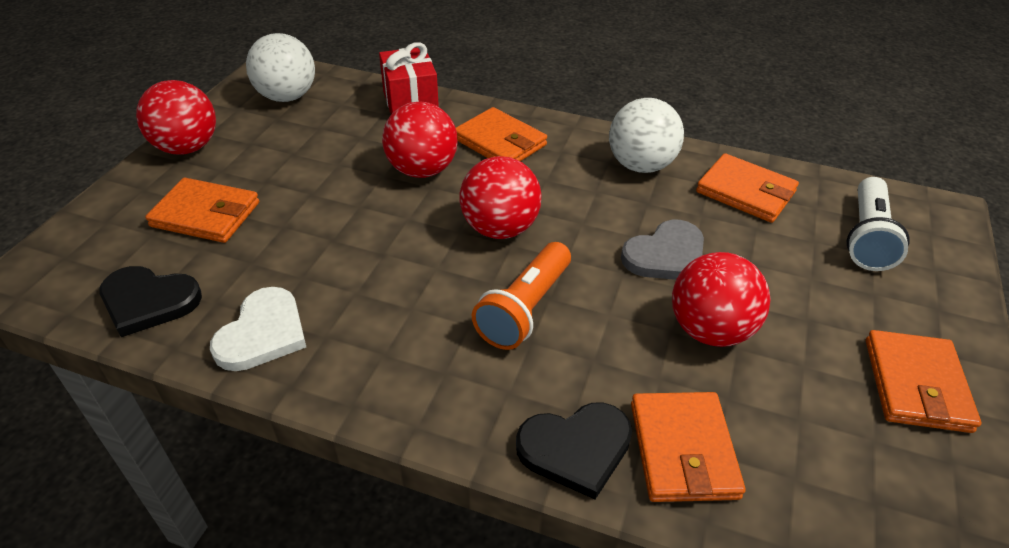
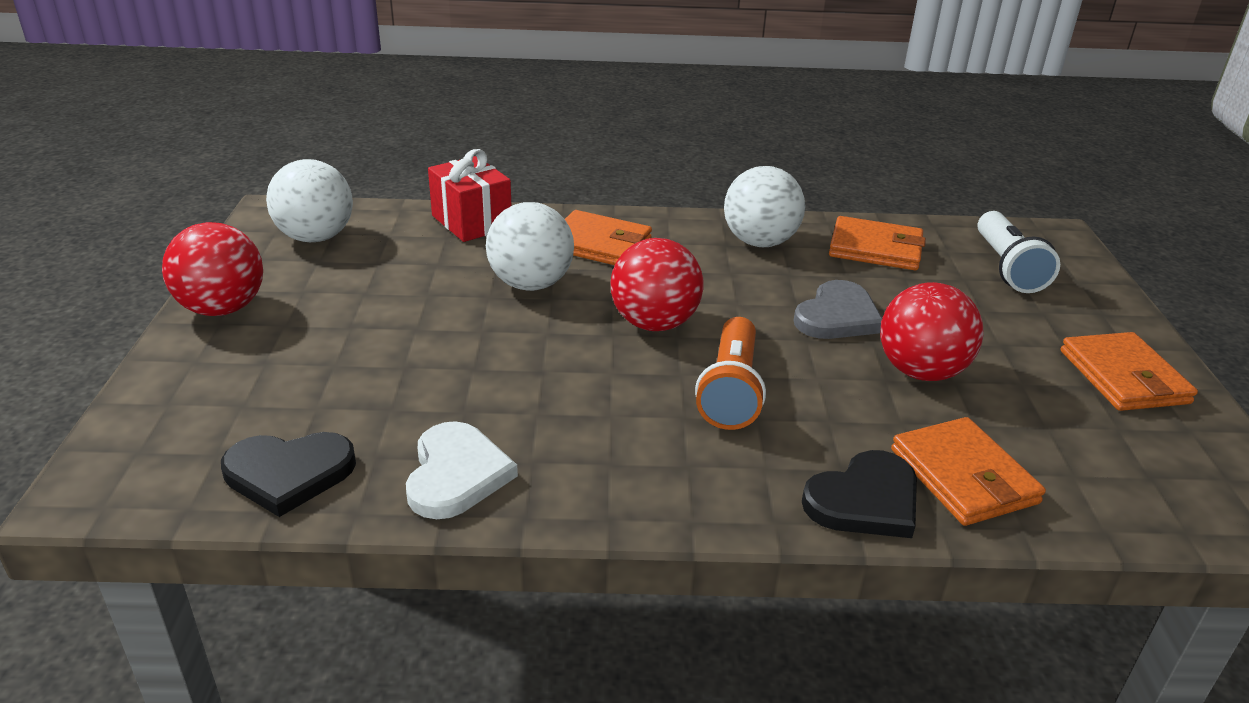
camera: 20 degrees left, 10 degrees down
(205, 214) = (298, 372): orange wallet -> none
(422, 170) = (531, 284): red ball -> white ball

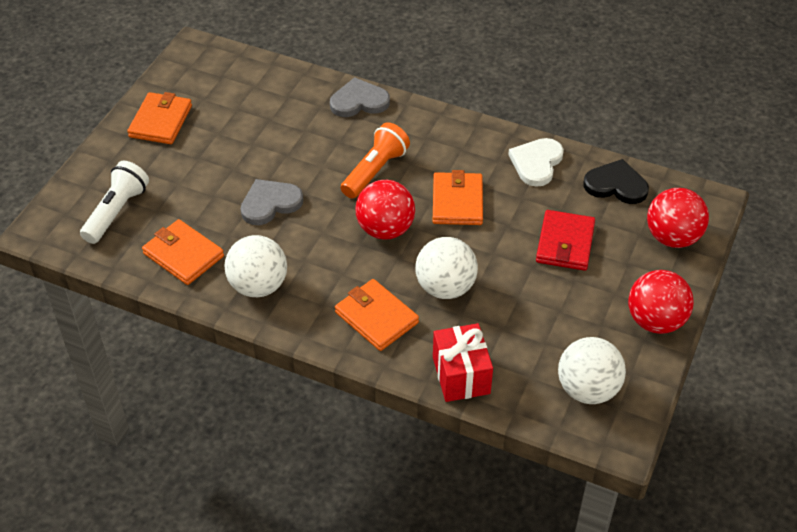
camera: 155 degrees left, 15 degrees up
(372, 365) = (565, 243): none -> red wallet
(865, 500) = (359, 101): black heart -> grey heart
(920, 371) = (263, 154): red ball -> red ball (672, 237)
(963, 476) = (304, 99): orange wallet -> orange wallet (457, 202)

